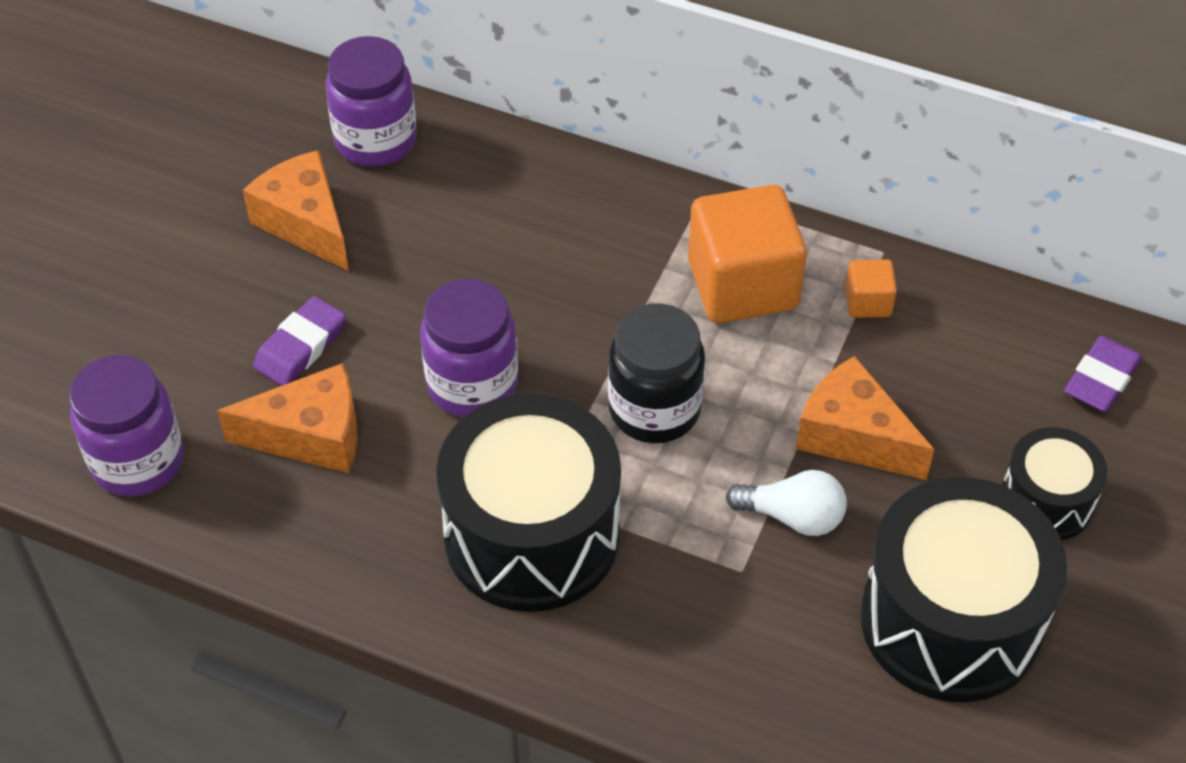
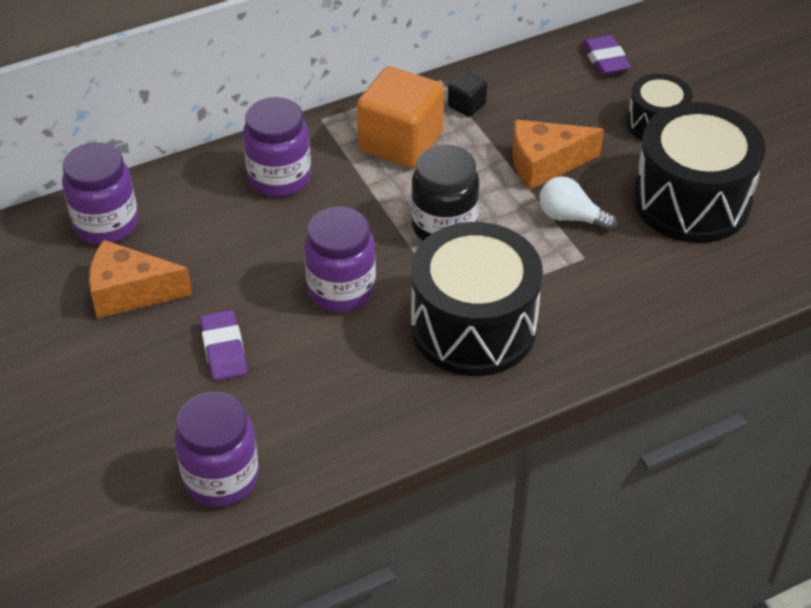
camera: 50 degrees left, 5 degrees down
(311, 435) = (296, 383): orange cheese -> none
(578, 223) = (279, 178): none -> purple jar
(792, 516) = (571, 217): white light bulb -> white light bulb turned 120 degrees counterclockwise
(868, 302) = (466, 105): orange cube -> black cube

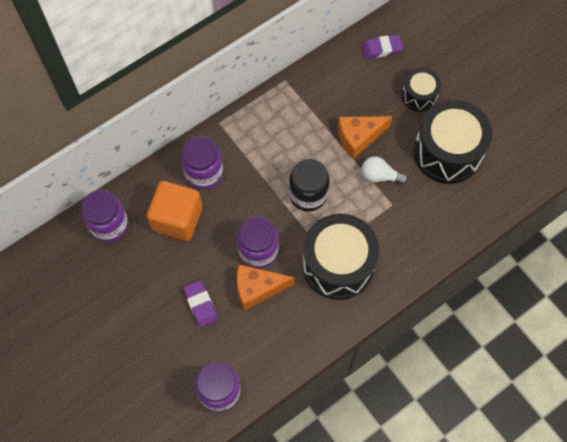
camera: 10 degrees left, 20 degrees up
(130, 293) = (137, 273): orange cheese -> orange cheese (257, 289)
(400, 142) = (270, 134): orange cube -> orange cube (177, 219)
(466, 105) = (304, 98): black cube -> none
(605, 60) = (381, 48): purple eraser -> purple eraser turned 75 degrees counterclockwise

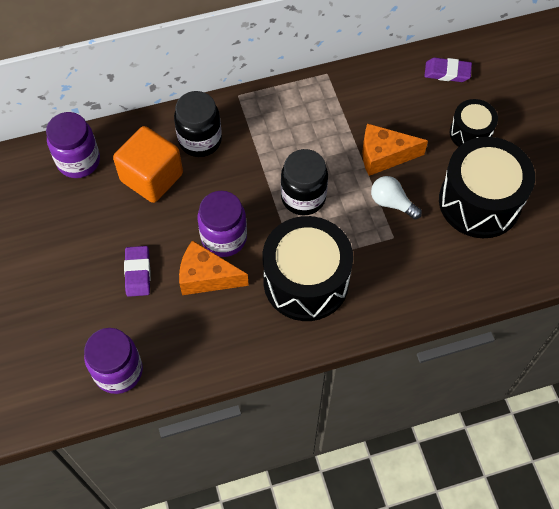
camera: 20 degrees right, 5 degrees down
(204, 173) = (200, 140): purple jar -> black jar

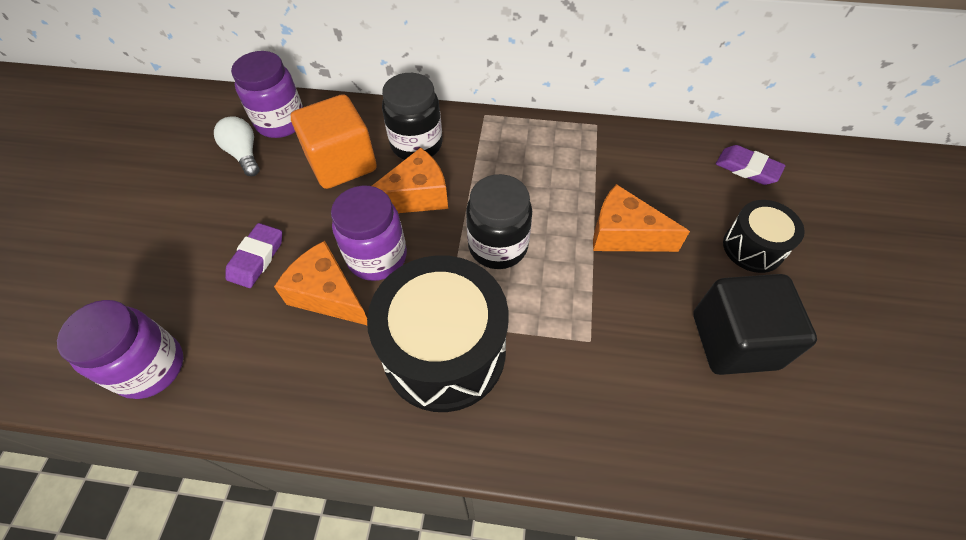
camera: 25 degrees right, 5 degrees down
(224, 183) = (415, 196): none -> orange cheese
(392, 203) = (608, 295): white light bulb -> white light bulb (244, 154)
(479, 202) = (734, 340): black drum -> black cube

